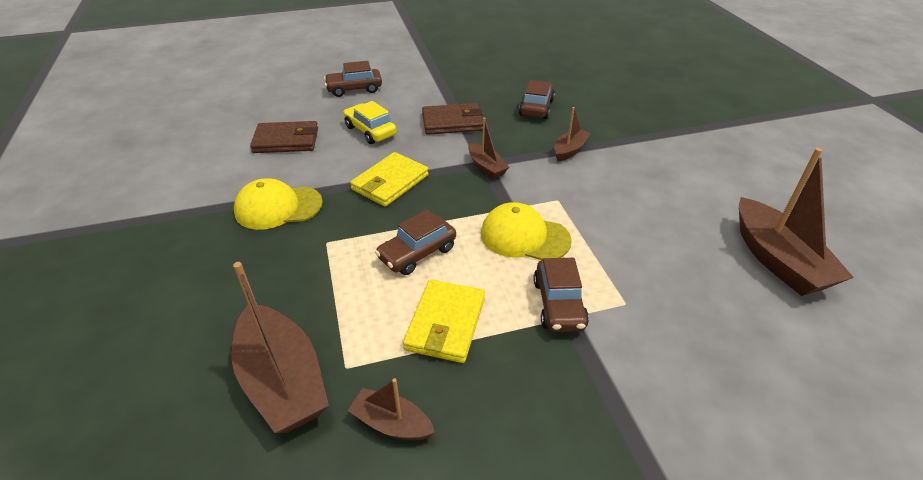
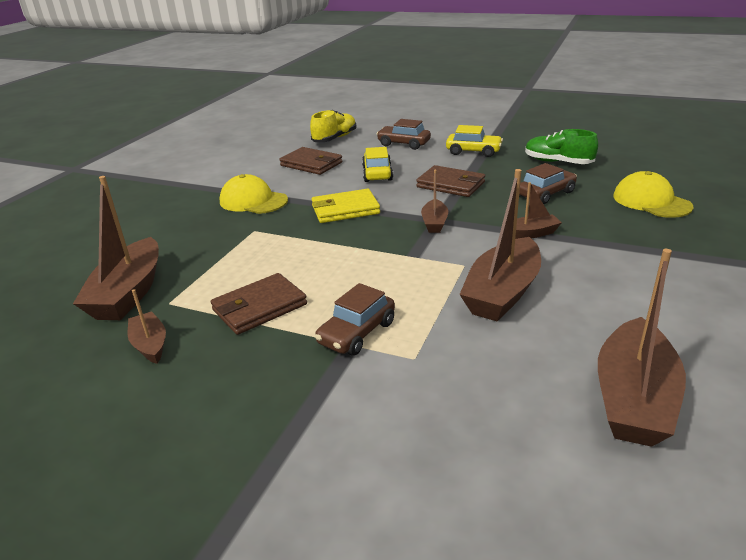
camera: 40 degrees right, 10 degrees down
(272, 101) = (335, 138): none -> yellow shoe
(417, 253) = (301, 259): brown car -> none
(429, 80) = (473, 151): none -> yellow car
(445, 323) = (259, 307): yellow wallet -> brown wallet
(509, 73) = (558, 162): none -> green shoe
(524, 236) = (396, 279): yellow cap -> yellow cap (651, 201)
(613, 213) = (502, 293): none -> brown boat

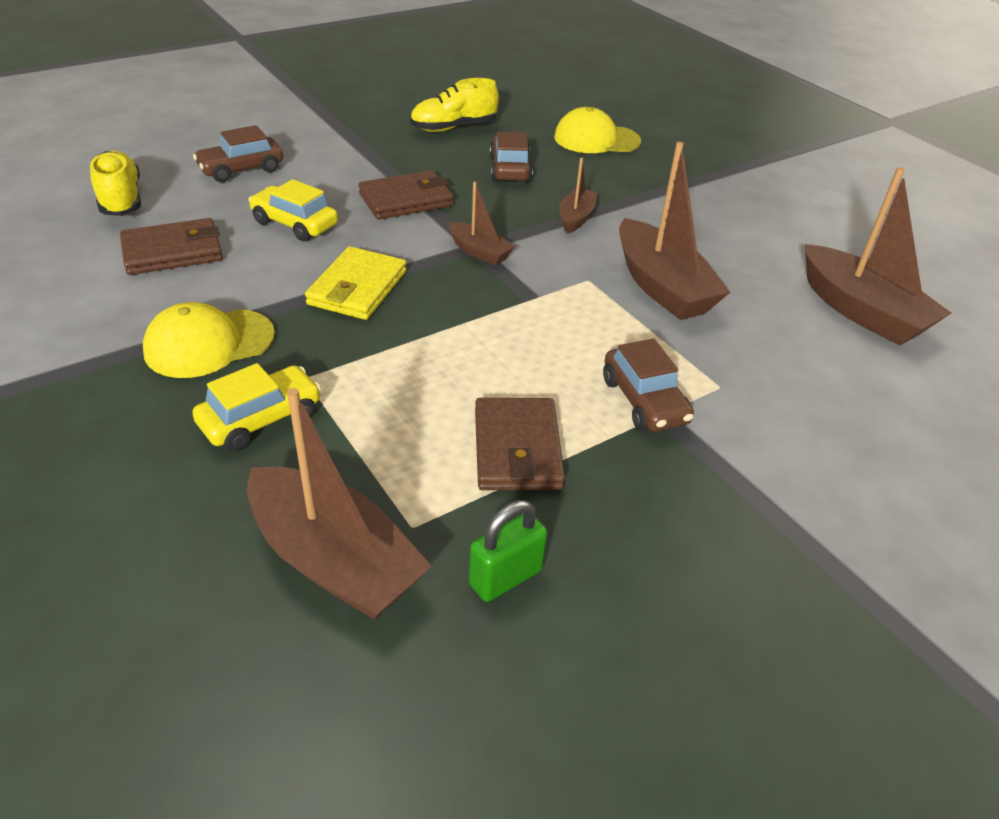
camera: 60 degrees left, 10 degrees up
(150, 345) = (505, 577): brown boat -> green padlock
(473, 151) = (346, 147): yellow car -> yellow car (261, 419)
(558, 162) = (453, 128): green shoe -> yellow shoe

